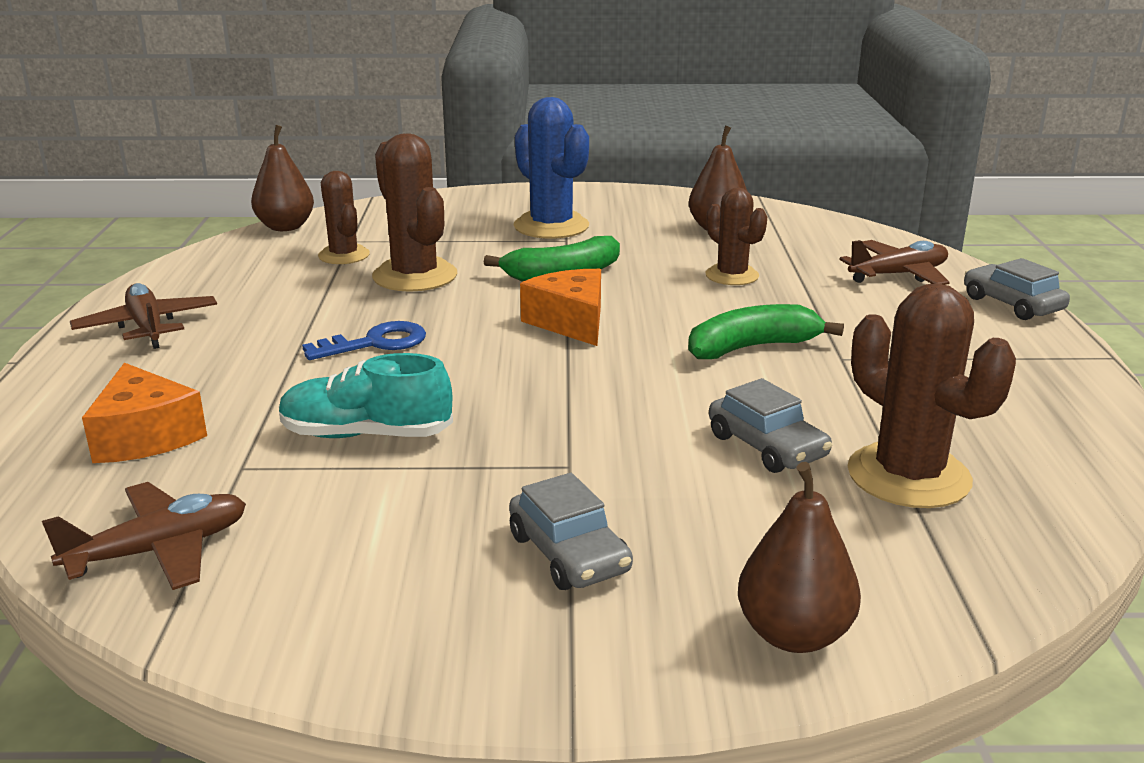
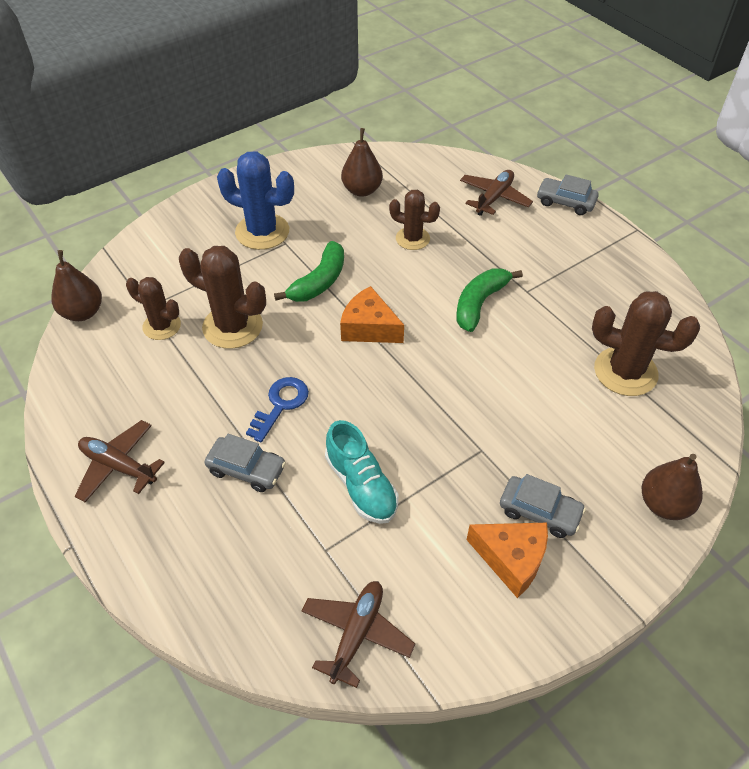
camera: 35 degrees left, 25 degrees up
(145, 436) = (243, 559): orange cheese -> orange cheese (511, 559)
(366, 434) = (361, 485): turquoise shoe -> turquoise shoe turned 90 degrees counterclockwise
(767, 446) = (553, 383): grey car -> grey car (246, 469)

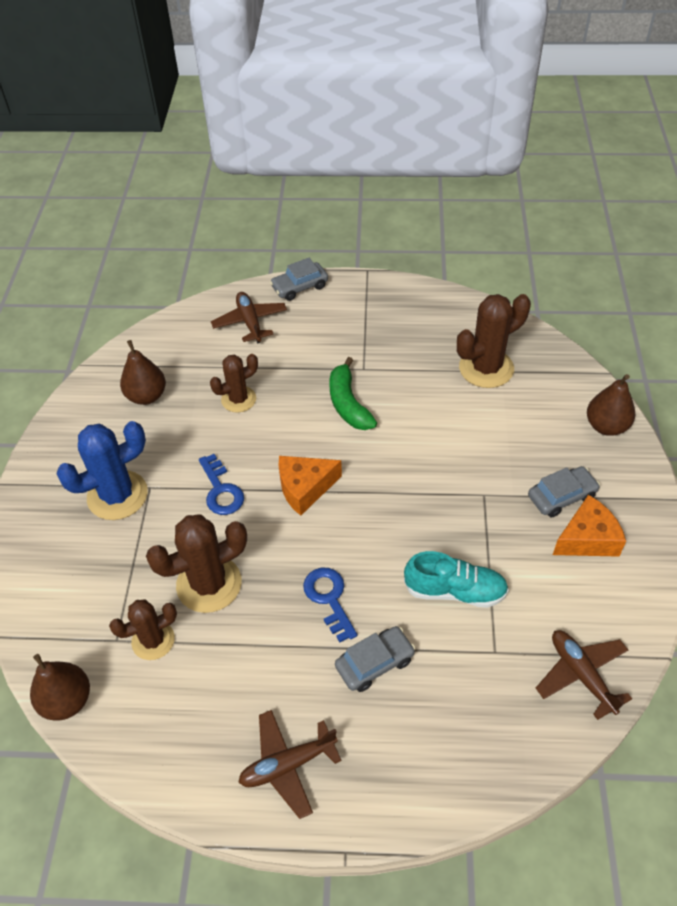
camera: 50 degrees left, 0 degrees up
(319, 281) = (221, 490): green banana -> blue key

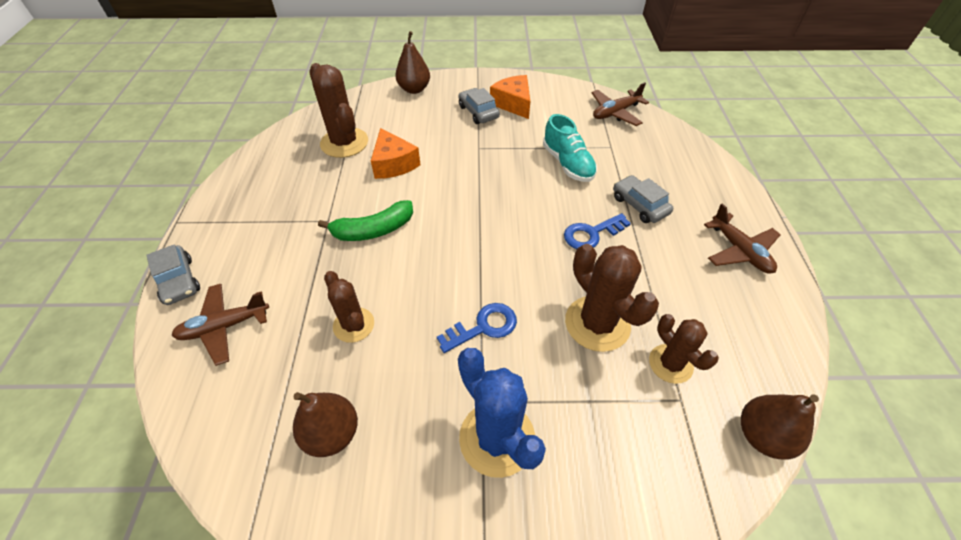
camera: 95 degrees left, 0 degrees up
(305, 488) = (477, 257): orange cheese -> orange cheese (393, 164)
(455, 591) = (567, 164): turquoise shoe -> turquoise shoe turned 150 degrees clockwise

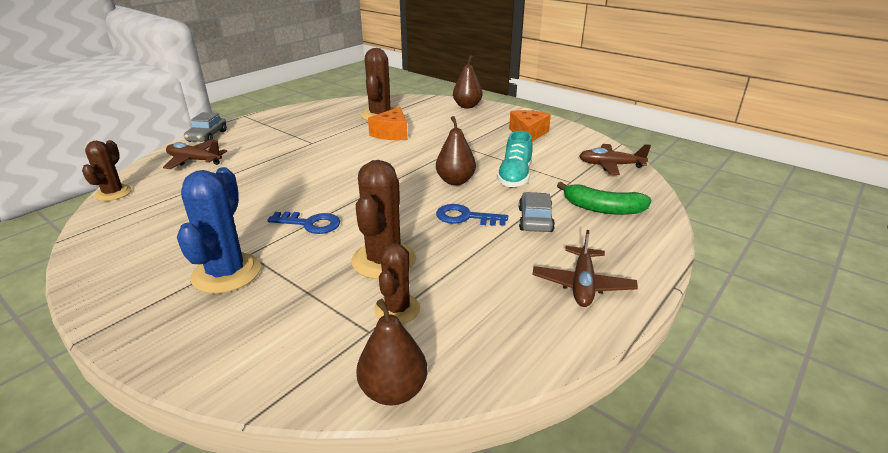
camera: 40 degrees right, 20 degrees down
(332, 433) = (162, 222): brown pear -> brown pear (455, 181)
(353, 325) = (247, 188): brown cactus -> brown cactus (113, 193)
(373, 230) = (328, 156): green banana -> green banana (602, 209)
(478, 112) = (493, 129): grey car -> none

